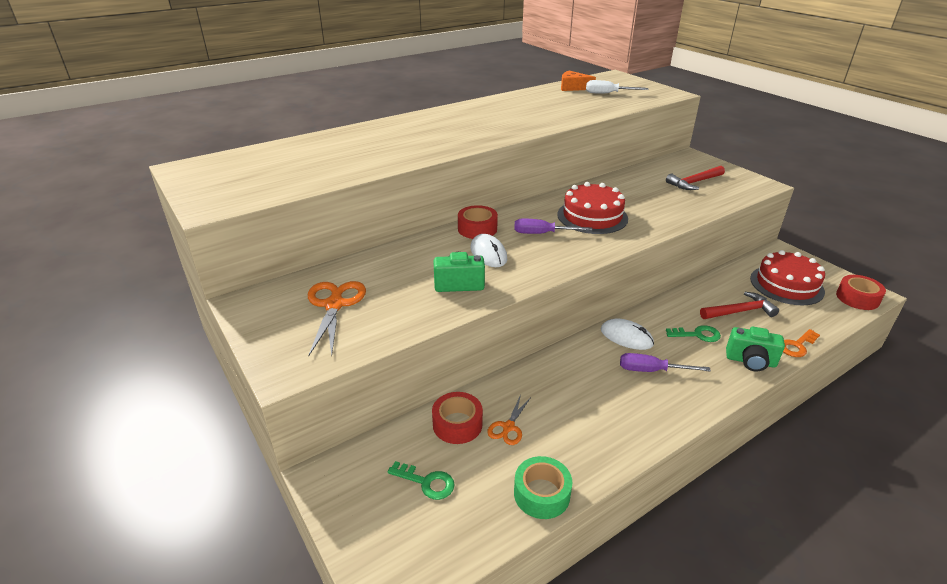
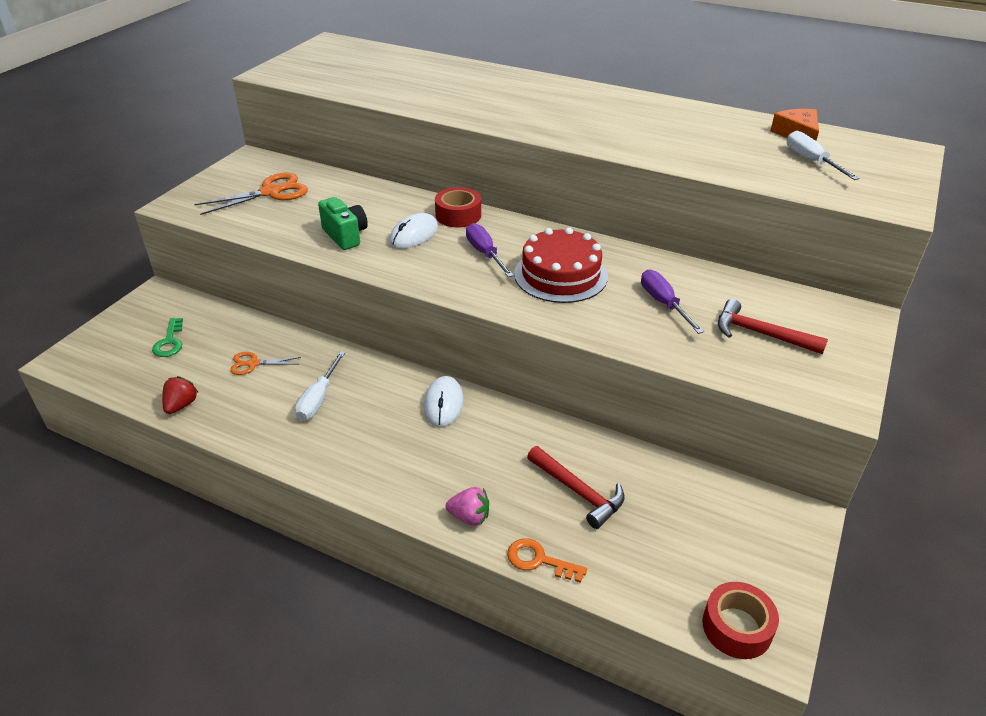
camera: 60 degrees right, 5 degrees up
(457, 424) = (242, 335): red tape -> none
(541, 494) = (181, 405): green tape -> red strawberry
(584, 398) = (318, 399): none -> white screwdriver
(651, 370) = (394, 435): purple screwdriver -> purple screwdriver (663, 303)
(697, 335) = (492, 460): green key -> none
(750, 361) = (469, 517): green camera -> pink strawberry
(786, 285) = (697, 534): red cake -> none

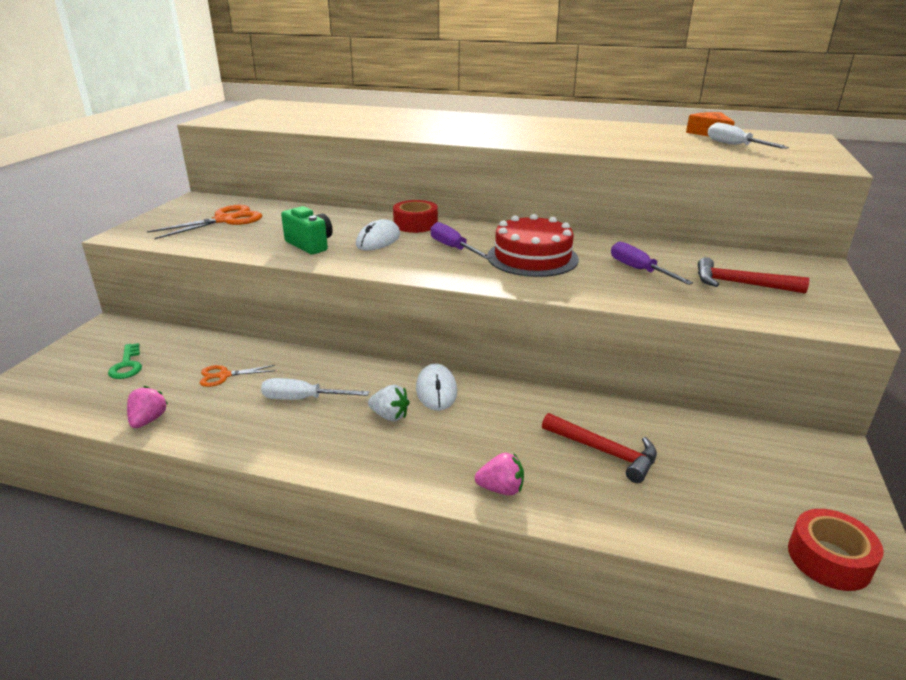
camera: 10 degrees left, 10 degrees down
(181, 405) = (148, 420): red strawberry -> pink strawberry
(318, 399) = (303, 399): white screwdriver -> white screwdriver turned 90 degrees clockwise
(392, 427) = (389, 416): none -> white strawberry
(539, 560) = (593, 522): orange key -> none

